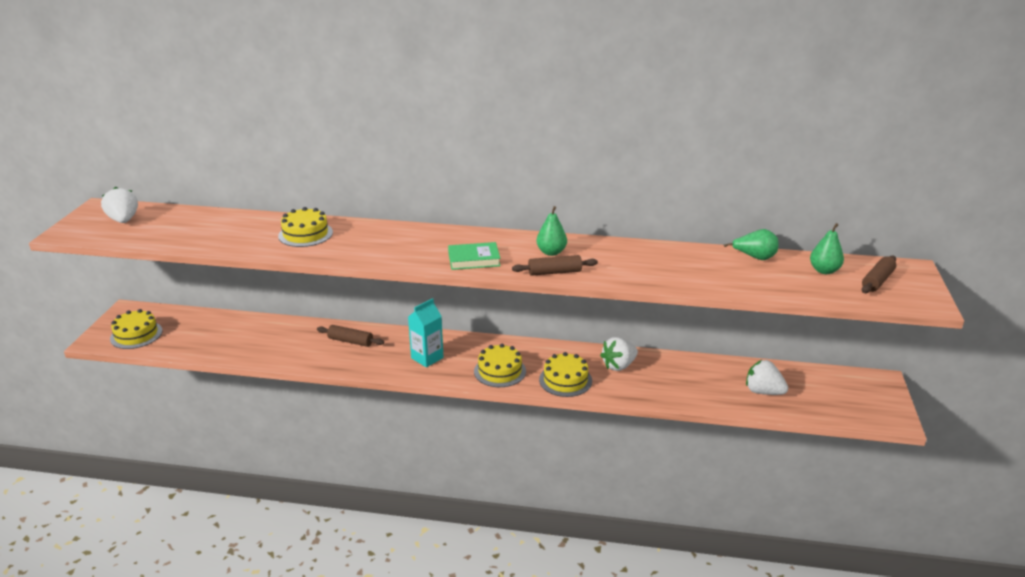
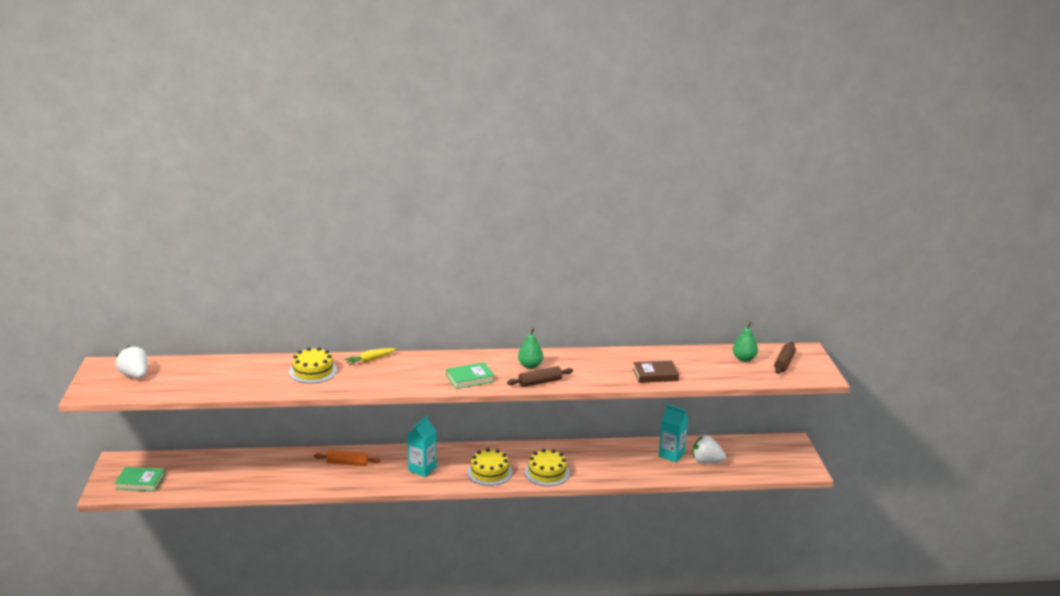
camera: 15 degrees left, 5 degrees down
(136, 335) = (140, 482): yellow cake -> green book
(350, 341) = (347, 463): brown rolling pin -> orange rolling pin
(373, 228) = (370, 360): none -> yellow carrot
(619, 366) = (586, 455): white strawberry -> none
(701, 278) = (655, 375): none -> brown book
(722, 378) = (671, 455): none -> turquoise carton
(754, 257) = (690, 354): green pear -> none

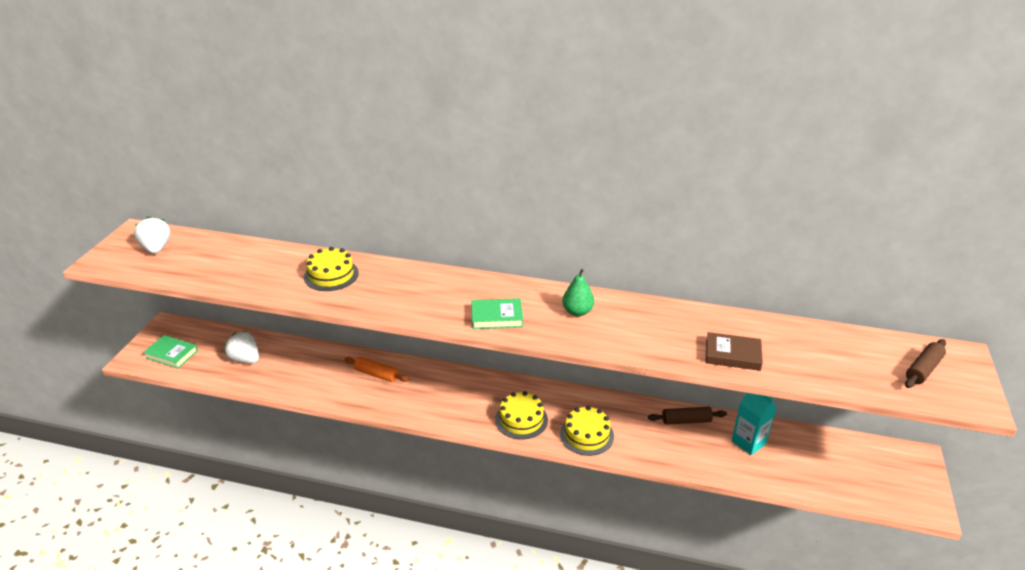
camera: 20 degrees right, 10 degrees up
(370, 360) = (399, 270): yellow carrot -> none
(422, 469) = (450, 399): turquoise carton -> none
(540, 382) = (578, 338): brown rolling pin -> brown rolling pin (686, 421)
(706, 461) = (790, 462): white strawberry -> white strawberry (245, 359)
(744, 359) = (865, 352): green pear -> none

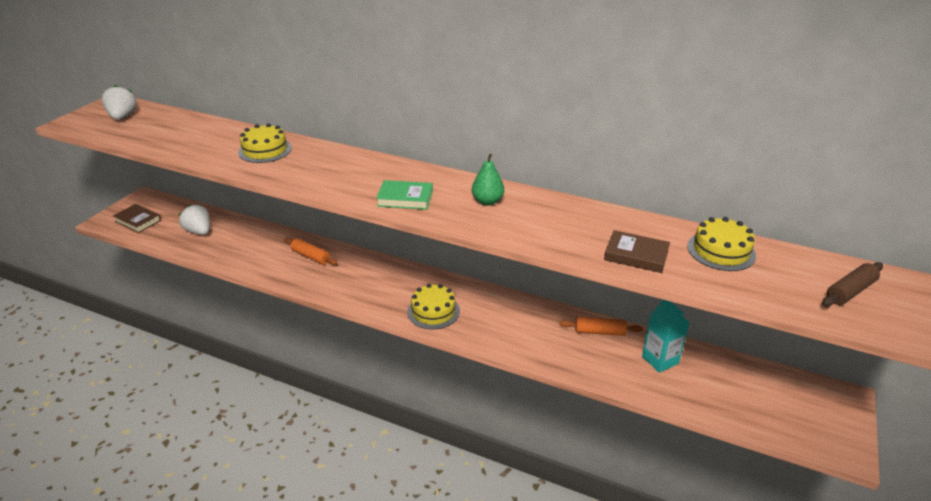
camera: 10 degrees right, 0 degrees up
(172, 354) = (138, 221): green book -> brown book
(587, 435) = (493, 333): yellow cake -> yellow cake (721, 251)
(686, 421) = (599, 332): brown rolling pin -> orange rolling pin

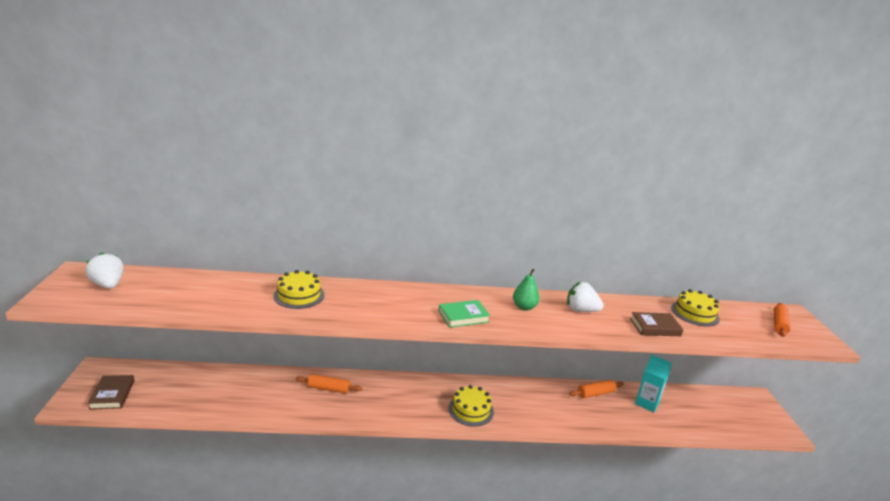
camera: 30 degrees left, 10 degrees down
(138, 221) = (112, 394): brown book -> brown book turned 75 degrees clockwise
(199, 231) = (194, 390): white strawberry -> white strawberry (581, 310)
(850, 291) = (779, 324): brown rolling pin -> orange rolling pin

